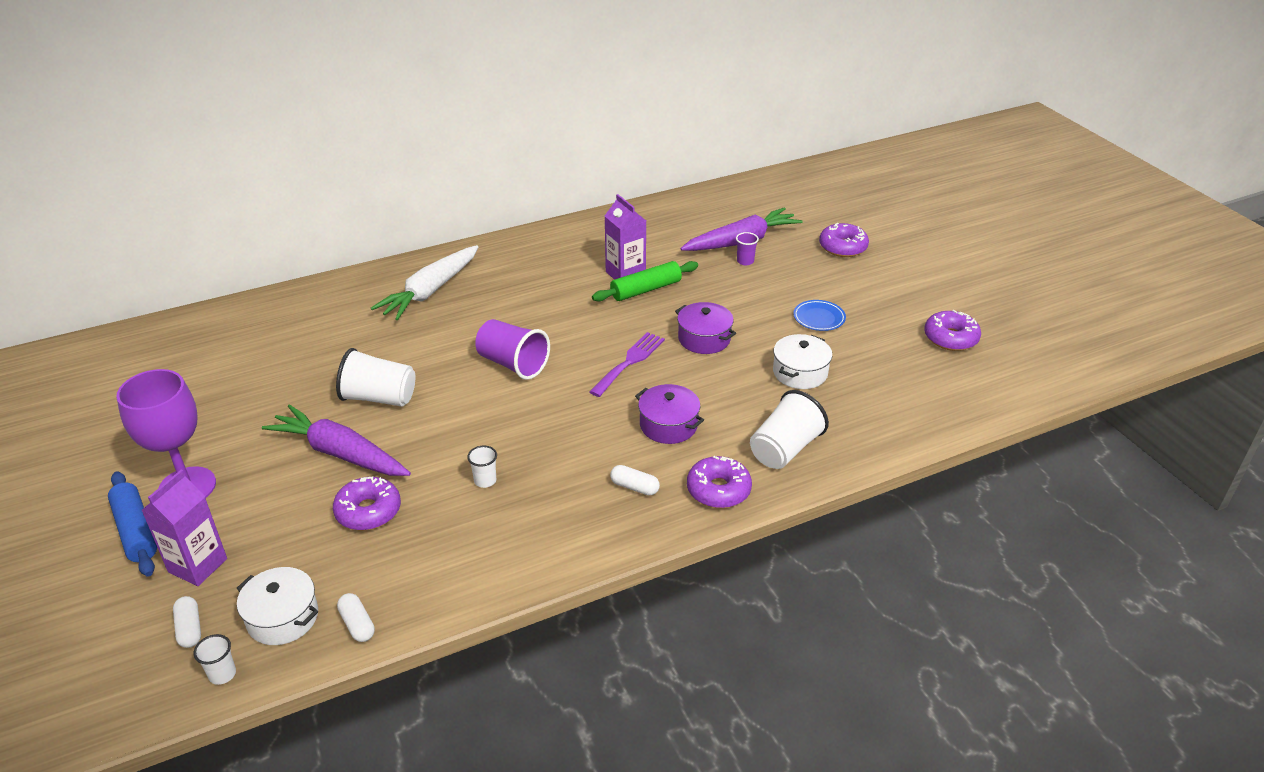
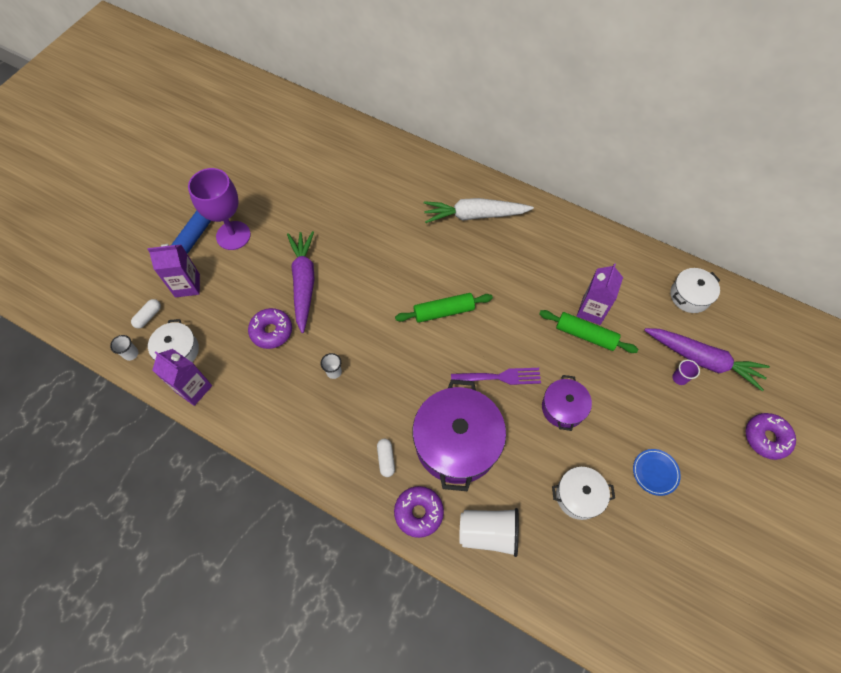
camera: 55 degrees right, 25 degrees up
(357, 624) = (194, 389): white capsule -> purple carton
(379, 398) = (360, 265): white cup -> none
(513, 364) = (443, 311): purple cup -> green rolling pin
(668, 425) = (456, 442): purple pot -> purple pot, size x1.86
(675, 217) = (689, 296): none -> white pot
(950, 338) = (717, 589): purple donut -> none

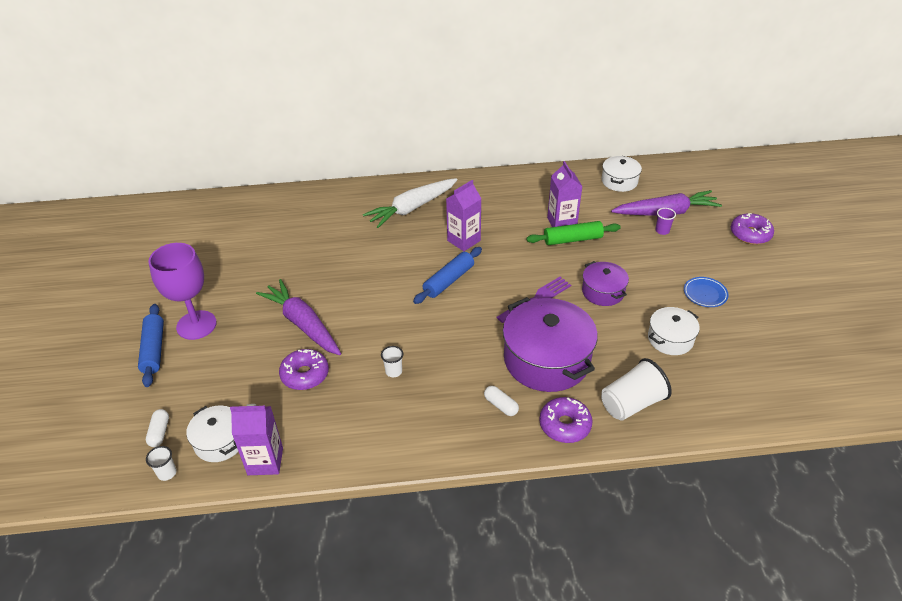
camera: 35 degrees left, 20 degrees down
(187, 285) = (181, 386): purple carton -> purple carton (463, 240)
(443, 311) = (449, 281): green rolling pin -> blue rolling pin

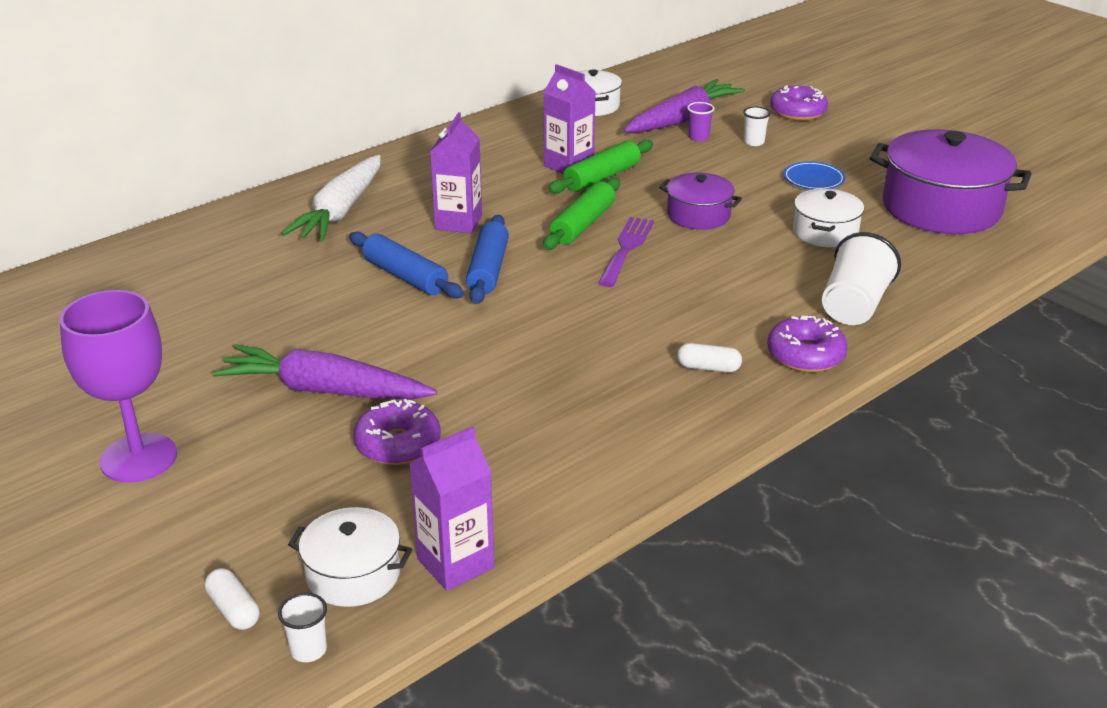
camera: 35 degrees left, 10 degrees down
(153, 350) = (94, 517): blue rolling pin -> blue rolling pin (405, 276)
(393, 371) = (526, 390): white cup -> white cup (754, 142)
(529, 270) = (583, 224): none -> green rolling pin
(546, 359) = (710, 302): purple pot -> purple pot (941, 208)

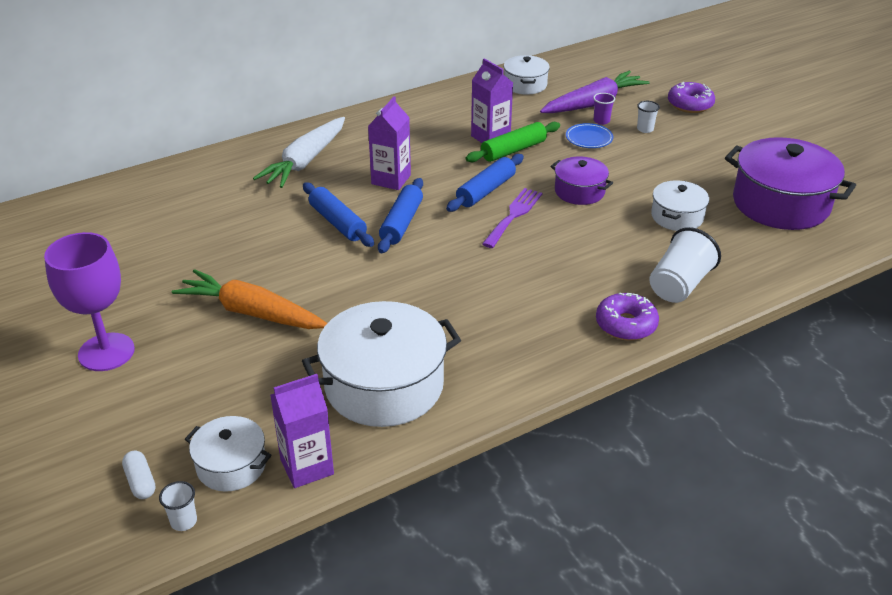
camera: 10 degrees right, 5 degrees up
(324, 391) = (252, 313): purple carrot -> orange carrot
(398, 444) = (293, 363): purple donut -> none
(526, 456) = (384, 385): none -> white pot
(583, 224) = (486, 191): green rolling pin -> blue rolling pin
(708, 368) = (545, 327): white capsule -> none
(813, 179) = (683, 168): blue plate -> blue plate (589, 138)

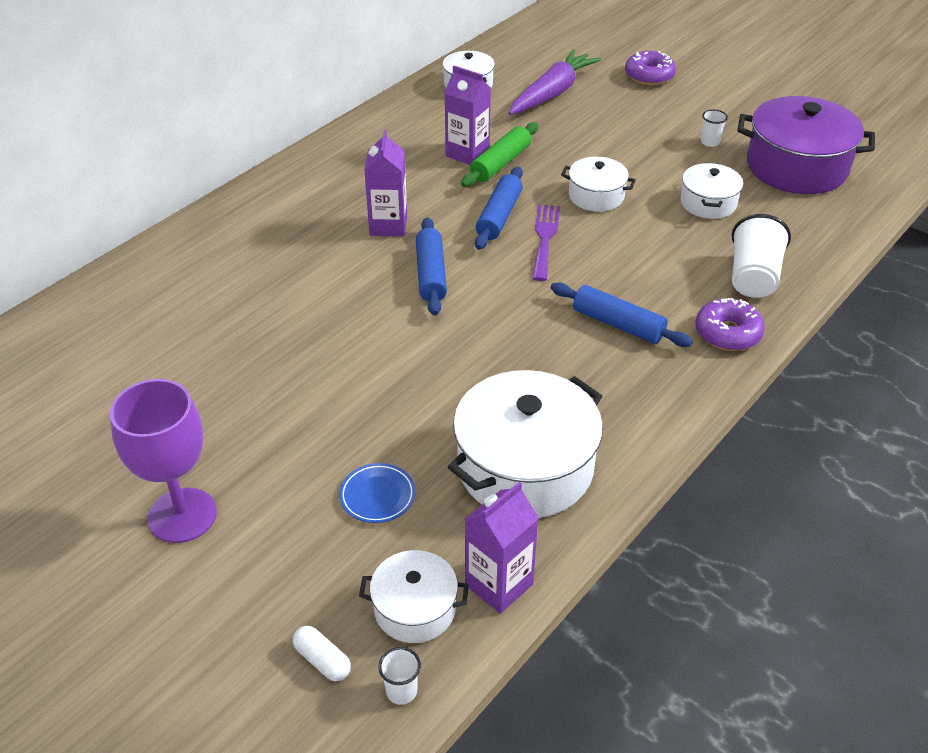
camera: 20 degrees left, 5 degrees up
(252, 313) = (327, 421): orange carrot -> none
(305, 161) = (277, 224): white carrot -> none
(337, 223) = (359, 290): blue rolling pin -> blue rolling pin (618, 324)
(579, 191) = (596, 196): purple pot -> white pot
(589, 138) = (570, 134): blue plate -> blue plate (377, 496)
(601, 121) = (571, 111): purple cup -> none
(645, 129) = (621, 112): white cup -> white cup (710, 142)

